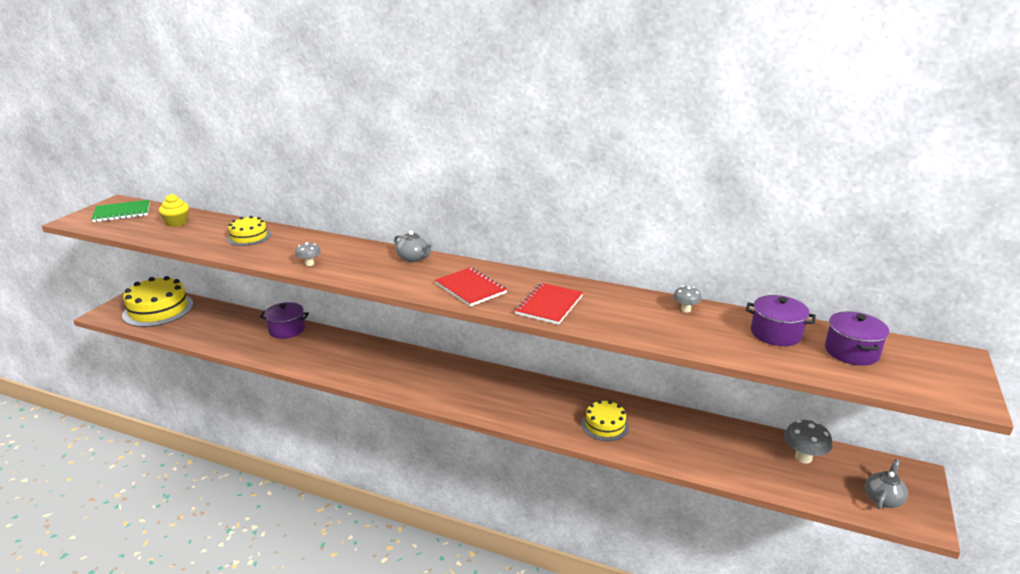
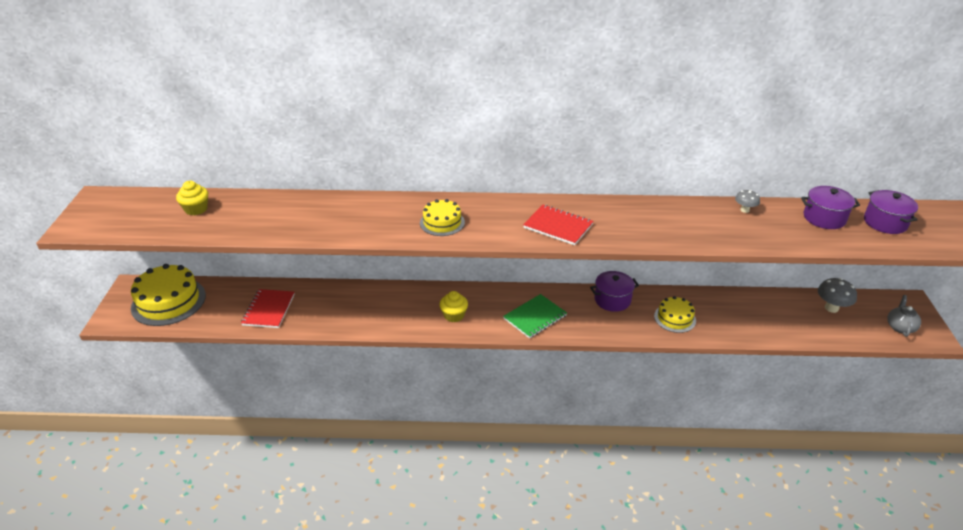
camera: 20 degrees left, 10 degrees up
(122, 212) = (118, 208): green notebook -> green notebook (535, 317)
(249, 237) = (293, 212): yellow cake -> yellow cake (442, 222)
(287, 330) = (327, 293): purple pot -> purple pot (612, 300)
(309, 264) = (386, 230): grey mushroom -> none
(382, 372) = (454, 315): none -> yellow cupcake
(413, 258) = (479, 204): grey teapot -> none
(549, 305) = (637, 229): red notebook -> red notebook (268, 309)

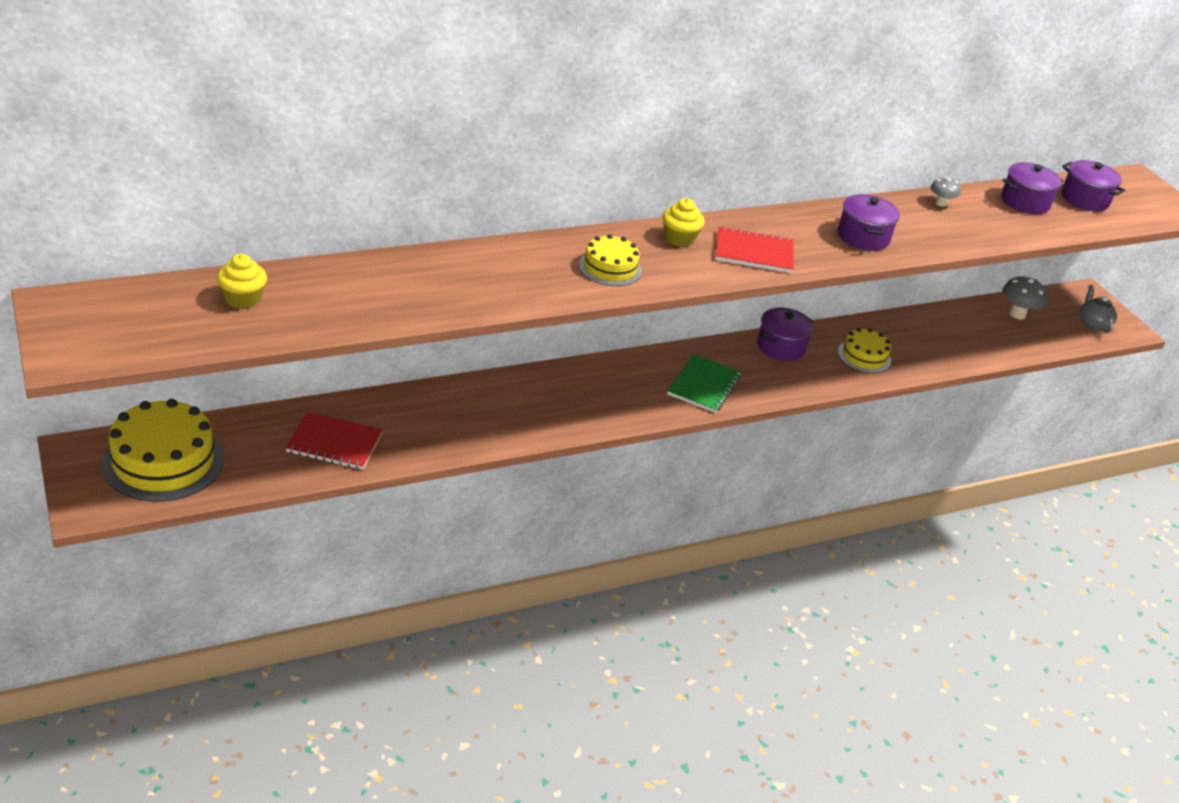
camera: 30 degrees left, 0 degrees up
(268, 309) = (334, 443): red notebook -> red notebook turned 60 degrees counterclockwise
(454, 315) = (601, 402): yellow cupcake -> yellow cupcake (679, 238)
(656, 227) = (863, 237): none -> purple pot

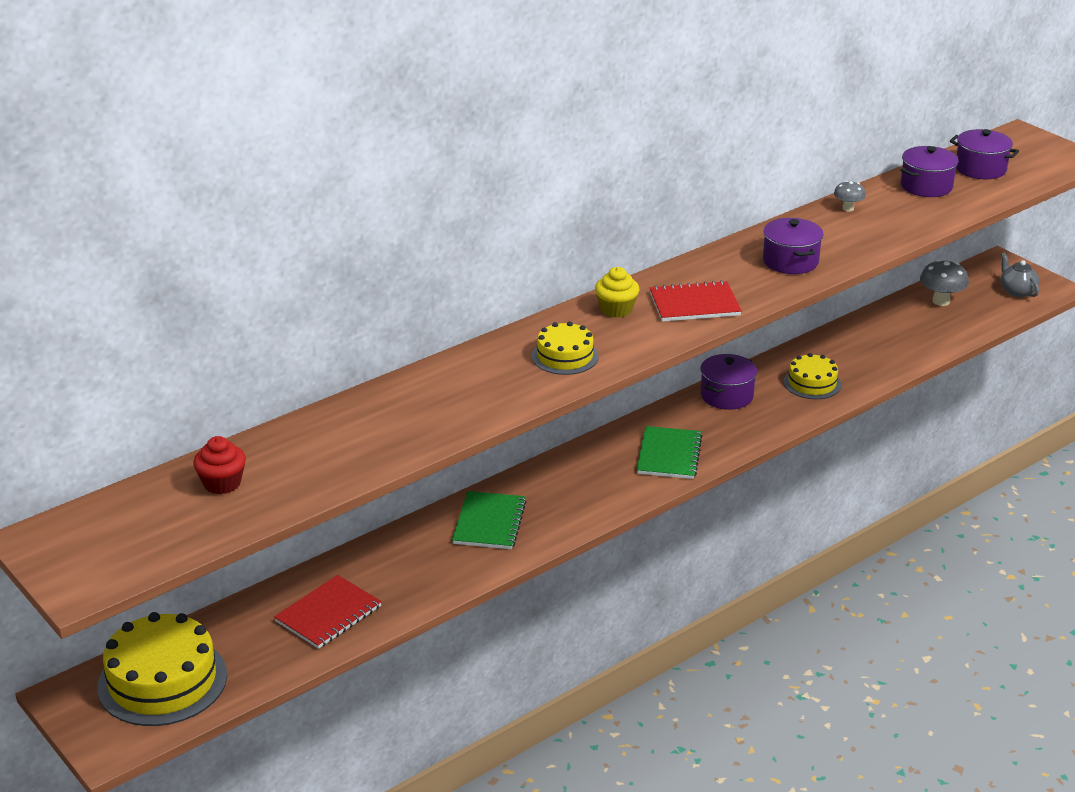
camera: 10 degrees left, 5 degrees down
(243, 299) = (222, 483): yellow cupcake -> red cupcake
(334, 443) = (328, 614): red notebook -> red notebook turned 45 degrees counterclockwise
(515, 402) = (489, 522): none -> green notebook

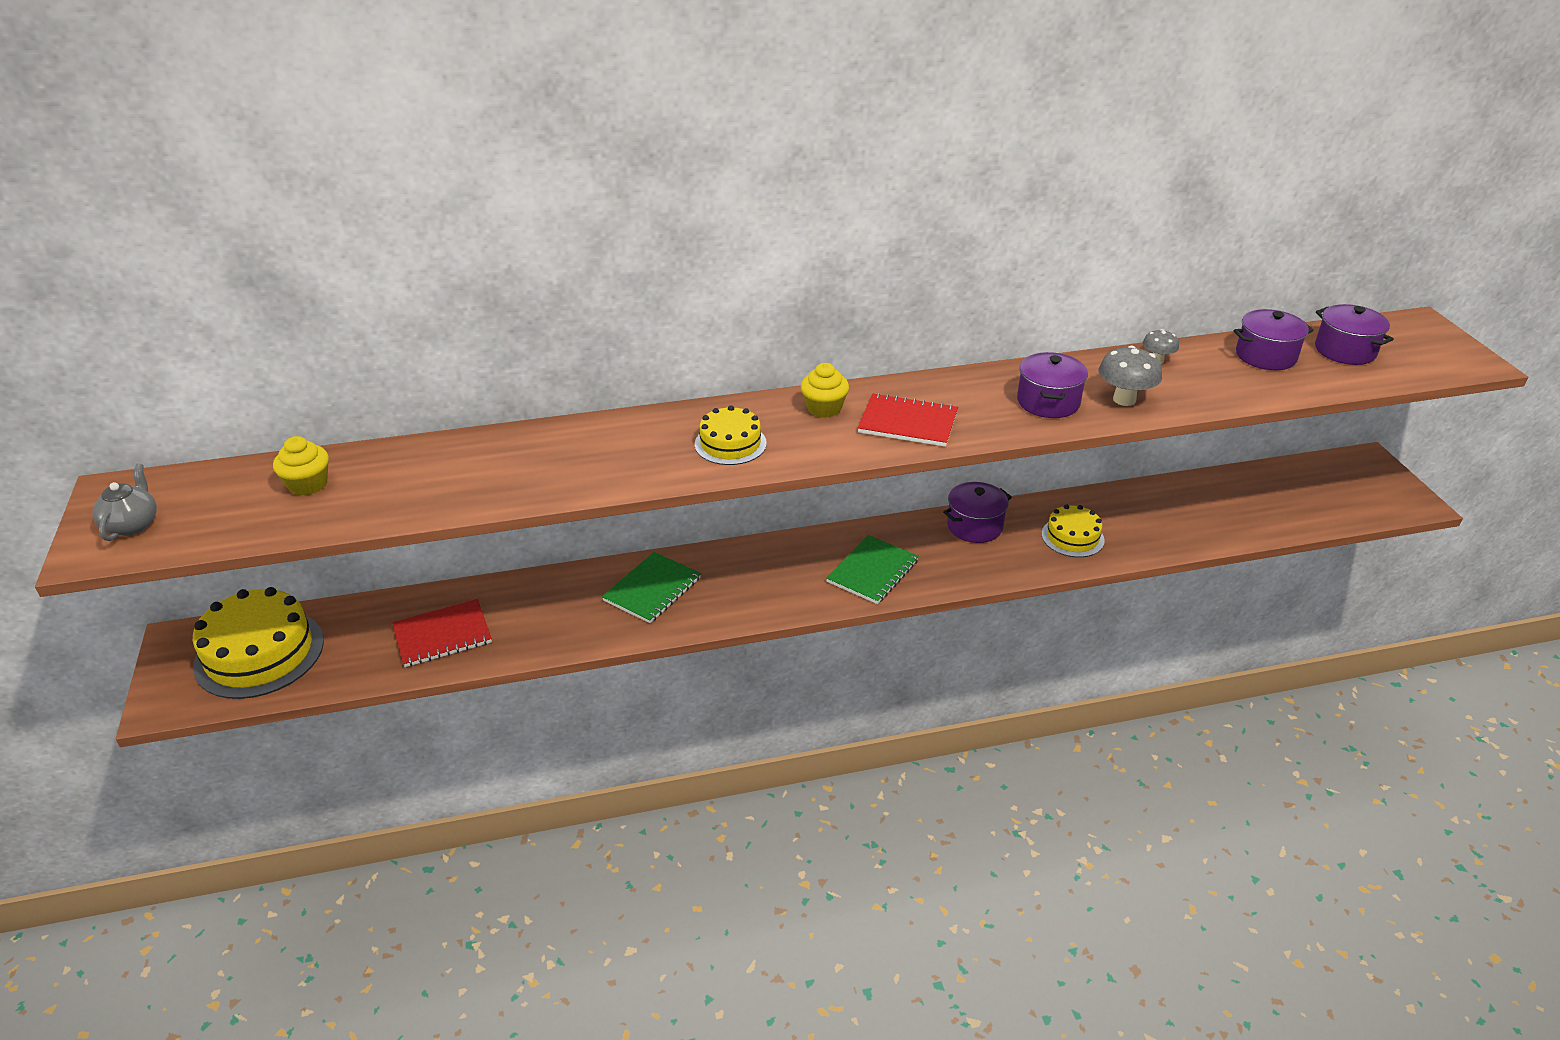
camera: 25 degrees right, 5 degrees up
(222, 483) = (308, 484): red cupcake -> yellow cupcake
(941, 301) = (1273, 486): grey mushroom -> grey mushroom (1124, 399)
(1017, 291) = (1369, 496): grey teapot -> grey teapot (132, 525)

